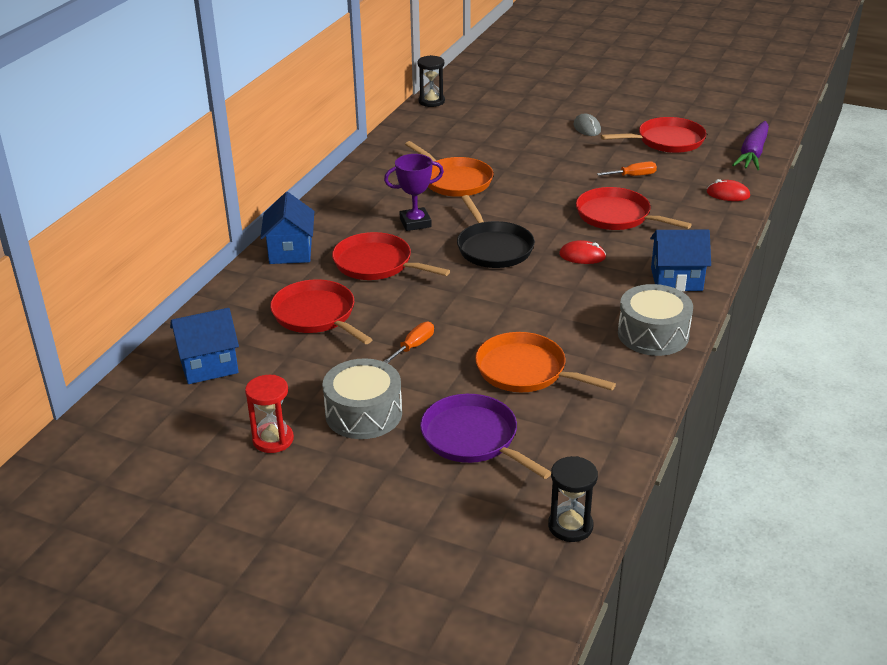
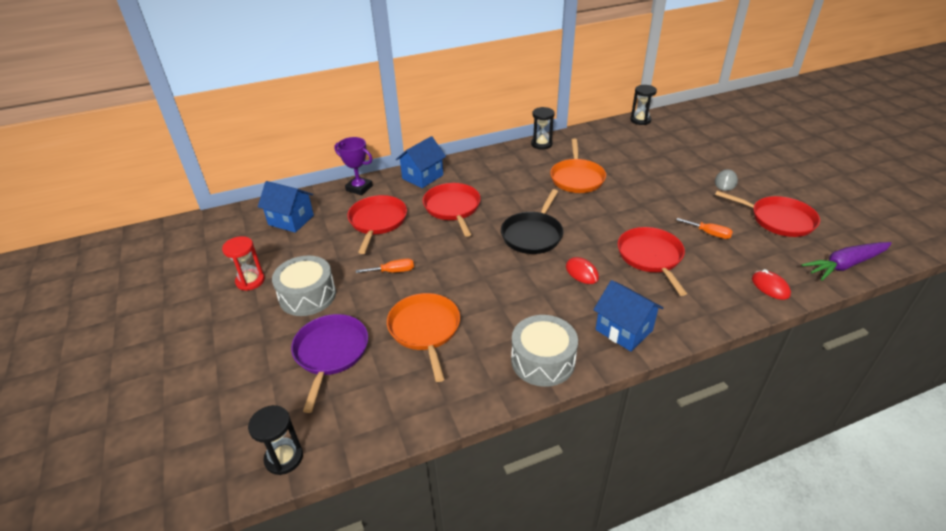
camera: 45 degrees right, 5 degrees up
(368, 164) = (541, 144): none -> black hourglass
(415, 223) = (512, 194): purple trophy -> purple trophy (359, 188)

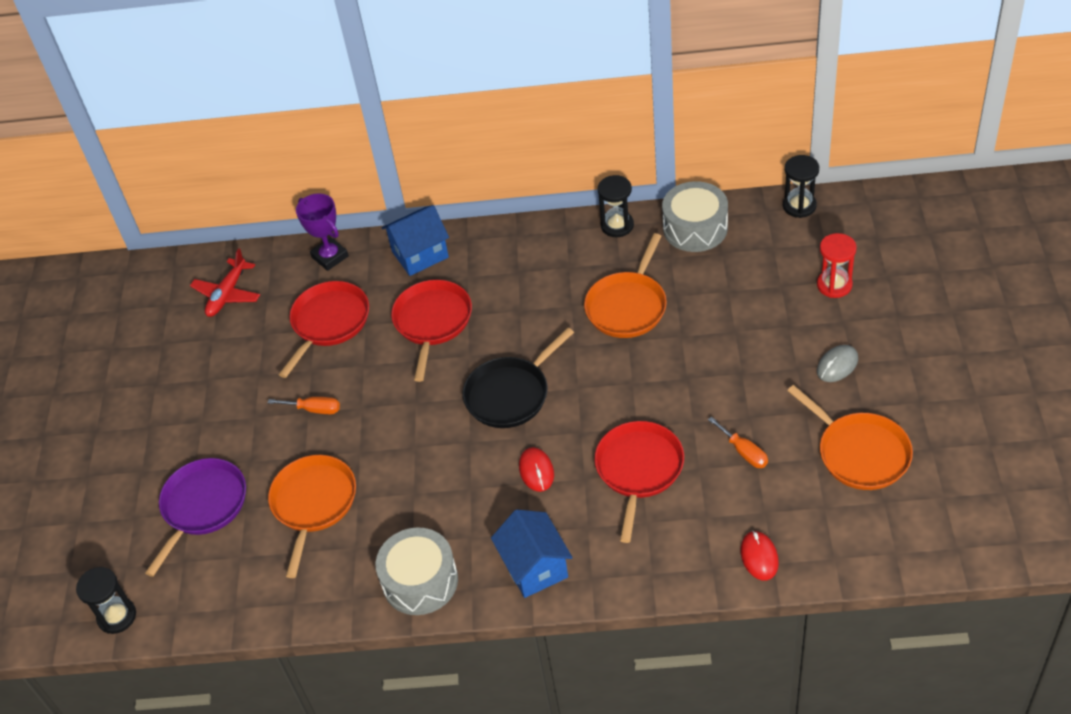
camera: 25 degrees right, 10 degrees up
(250, 281) = (151, 382): red hourglass -> red hourglass (834, 285)
(291, 220) = (227, 294): blue house -> red plane
(307, 296) = (206, 420): grey drum -> grey drum (695, 228)
(778, 220) = (860, 453): red pan -> orange pan
(845, 265) = (888, 551): purple carrot -> none

